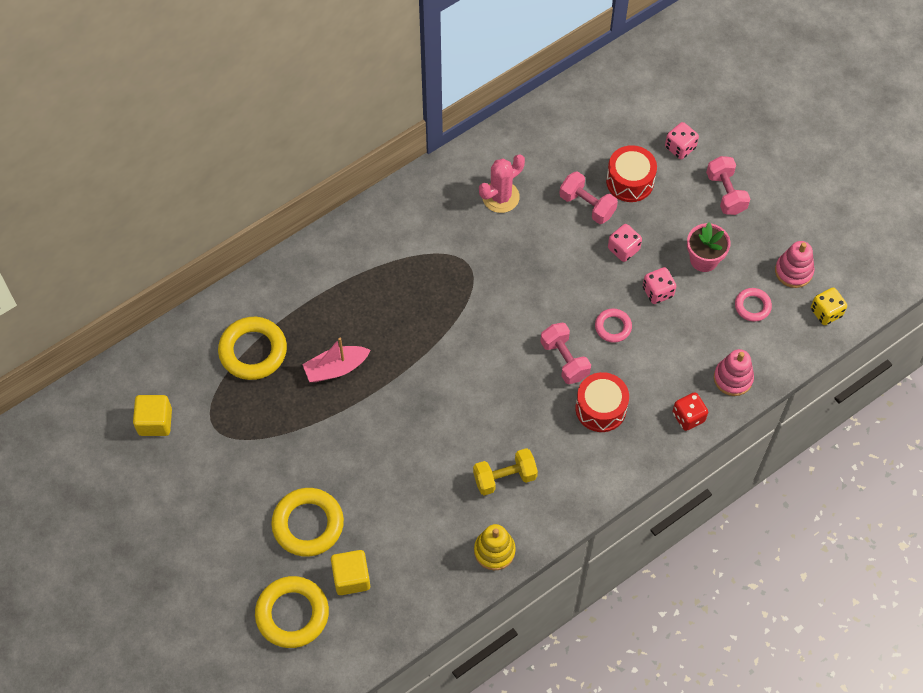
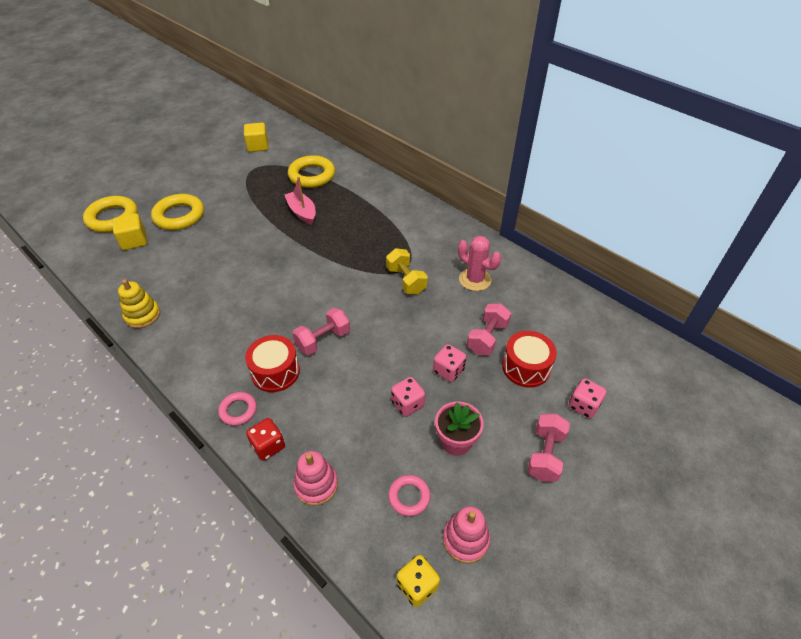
camera: 80 degrees right, 15 degrees down
(504, 478) = (208, 314): yellow dumbbell -> yellow dumbbell (406, 280)
(613, 327) = (362, 372): pink ring -> pink ring (238, 410)
(725, 193) = (545, 455): pink dumbbell -> pink dumbbell turned 45 degrees counterclockwise

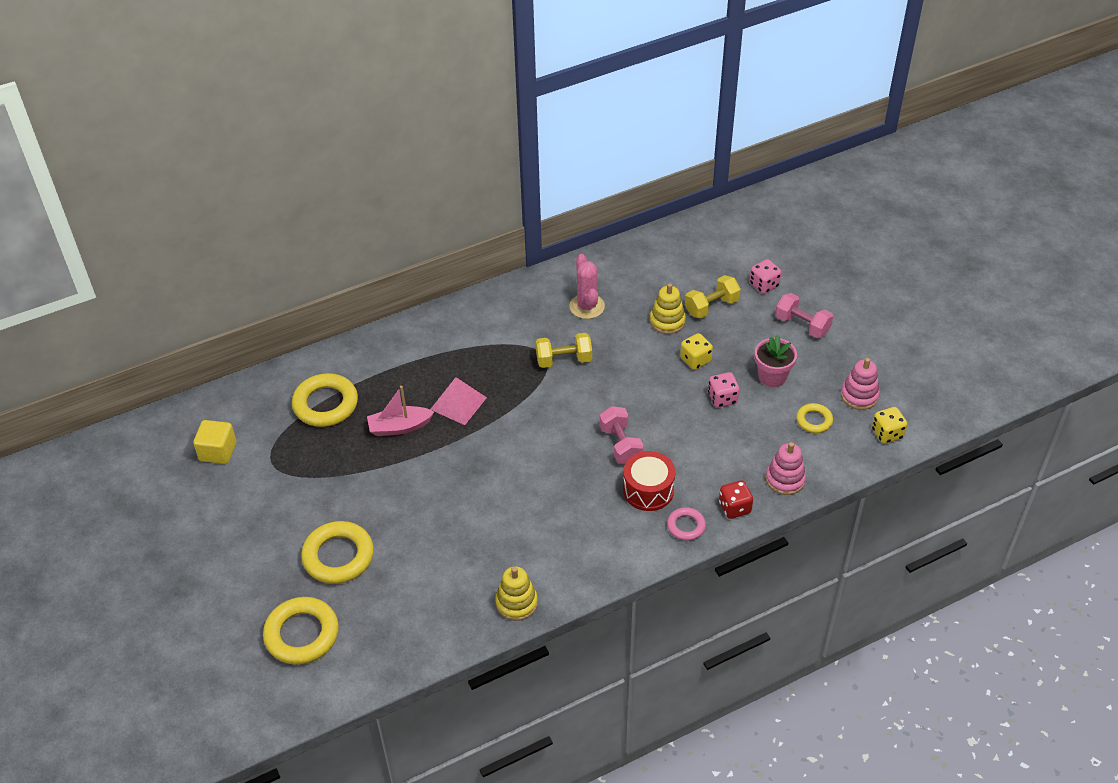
camera: 70 degrees left, 0 degrees up
(134, 241) = (368, 609): yellow cube -> none
(335, 234) = (458, 403): none -> pink pyramid
(409, 497) = (814, 420): pink ring -> yellow ring
(448, 370) = (695, 360): pink dice -> yellow dice
(475, 279) = (587, 306): pink cactus -> pink cactus turned 75 degrees counterclockwise
(487, 338) = (667, 321): pink dumbbell -> yellow stacking toy
(526, 367) = (711, 306): red drum -> yellow dumbbell

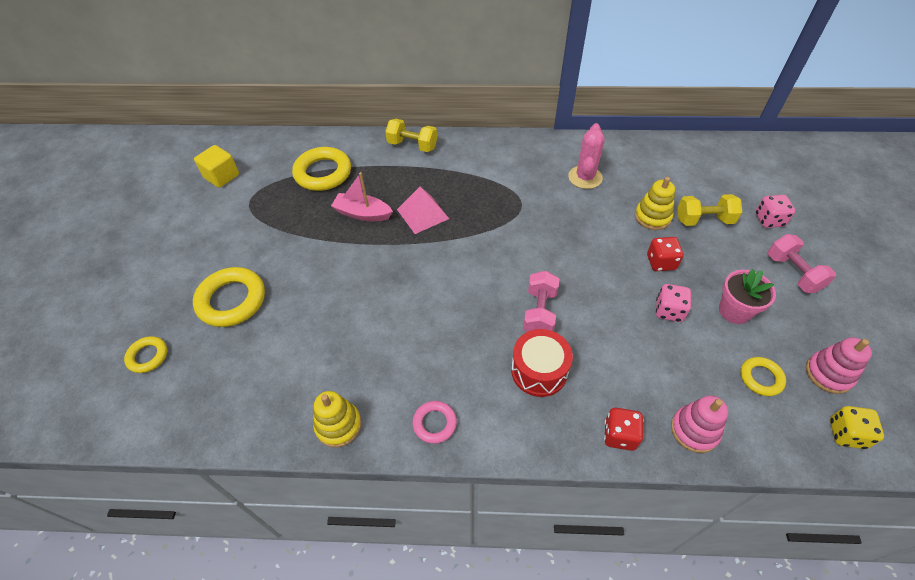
camera: 30 degrees right, 5 degrees up
(302, 634) = (148, 356): yellow ring -> yellow ring, size x0.54
(564, 360) = (536, 214): yellow dumbbell -> yellow dumbbell (412, 145)
(686, 526) = (555, 429): pink ring -> pink ring (434, 423)
(695, 360) = (661, 262): yellow dice -> red dice

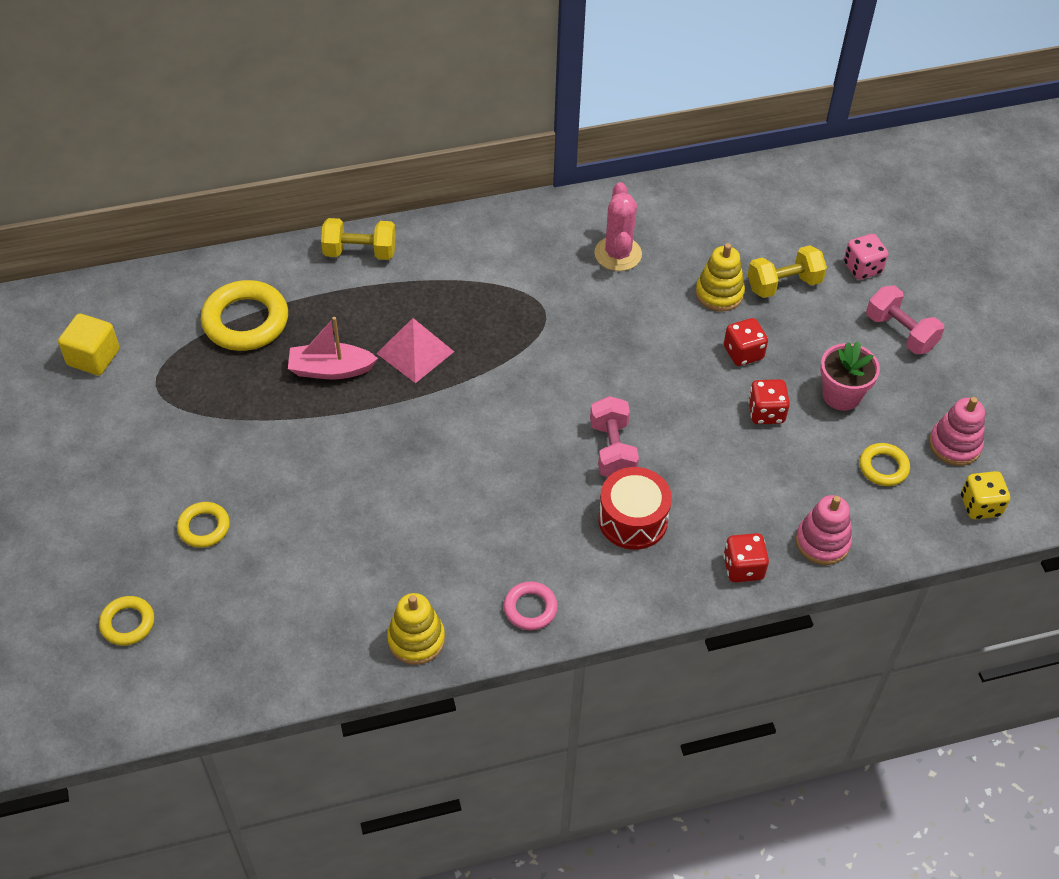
camera: 20 degrees left, 0 degrees up
(231, 300) = (204, 527): yellow ring -> yellow ring, size x0.54
(669, 311) = (766, 412): pink dice -> red dice

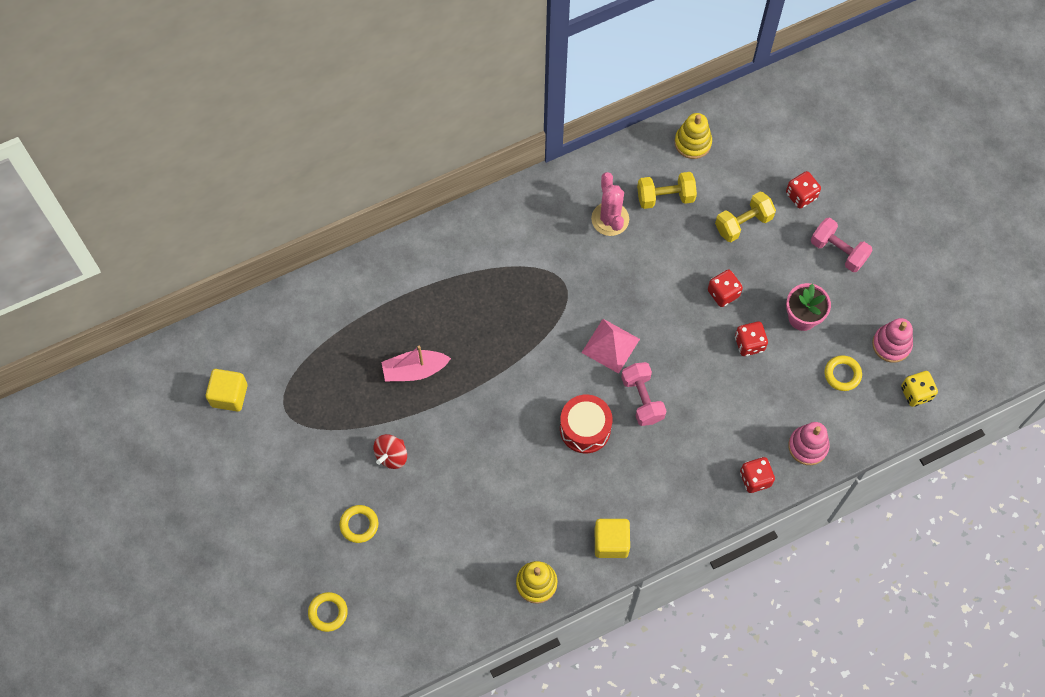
camera: 10 degrees left, 15 degrees up
(245, 321) = (336, 339): yellow ring -> none
(271, 457) = (391, 456): none -> red spinning top
(360, 252) = (408, 256): yellow dumbbell -> yellow dumbbell (665, 197)
(415, 352) = (475, 342): pink pyramid -> pink pyramid (610, 345)
(530, 608) = (611, 542): pink ring -> yellow cube
(633, 520) = (669, 455): red drum -> red drum (585, 429)
(719, 293) = (695, 241): yellow stacking toy -> yellow stacking toy (692, 142)
(862, 268) = (801, 196): pink dice -> red dice

